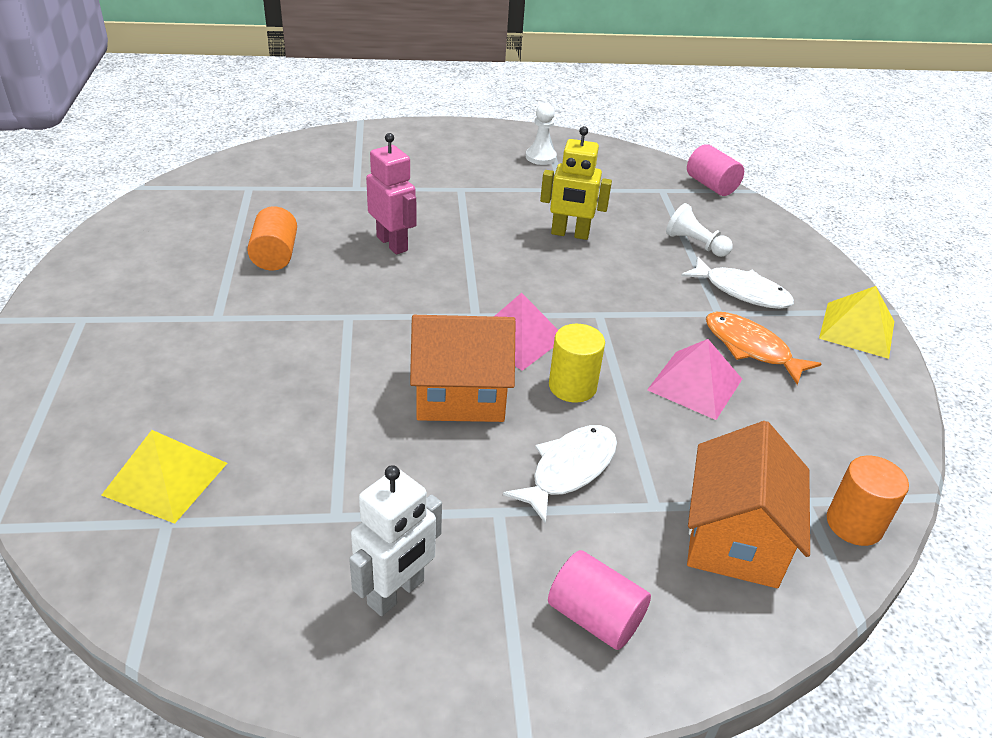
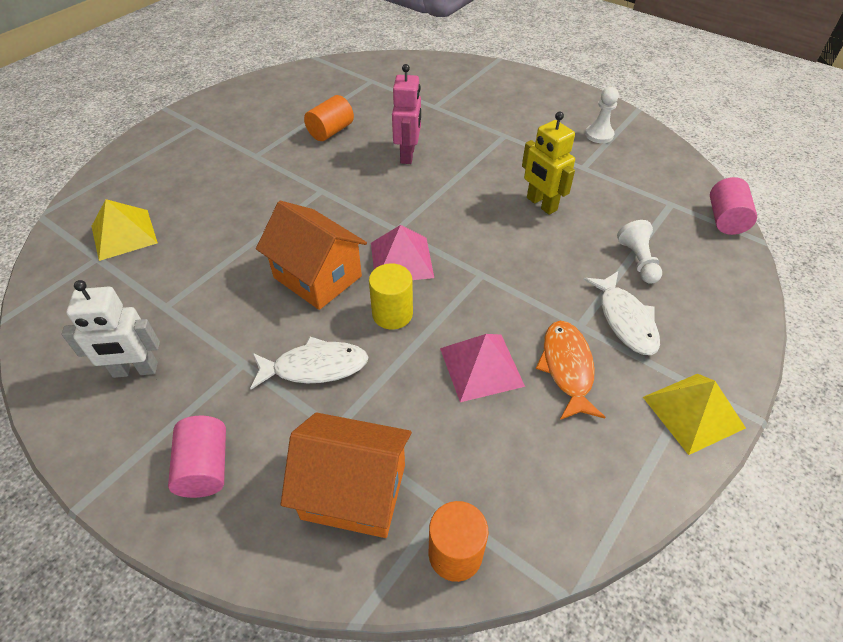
camera: 45 degrees right, 10 degrees up
(734, 538) = (354, 491): orange house -> orange house turned 45 degrees clockwise

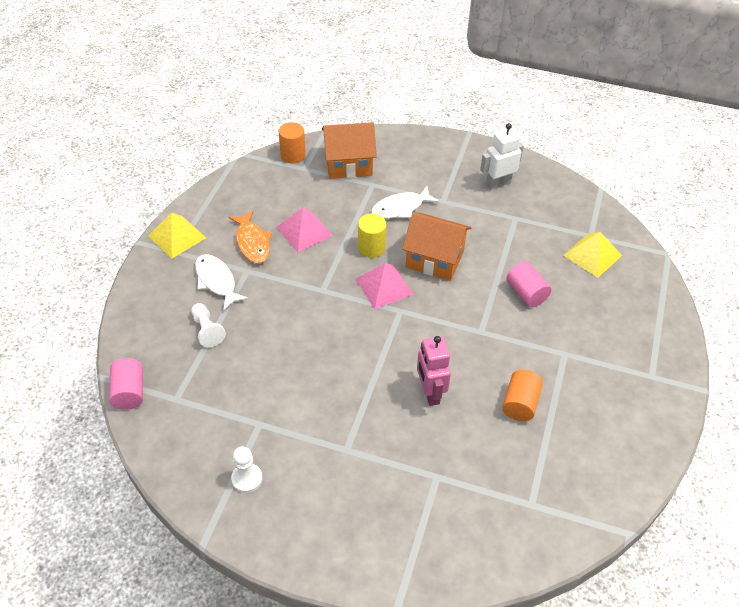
camera: 160 degrees right, 0 degrees up
(205, 467) = (425, 156): pink cylinder -> pink cylinder (526, 293)
(541, 204) = (291, 366): yellow robot -> none

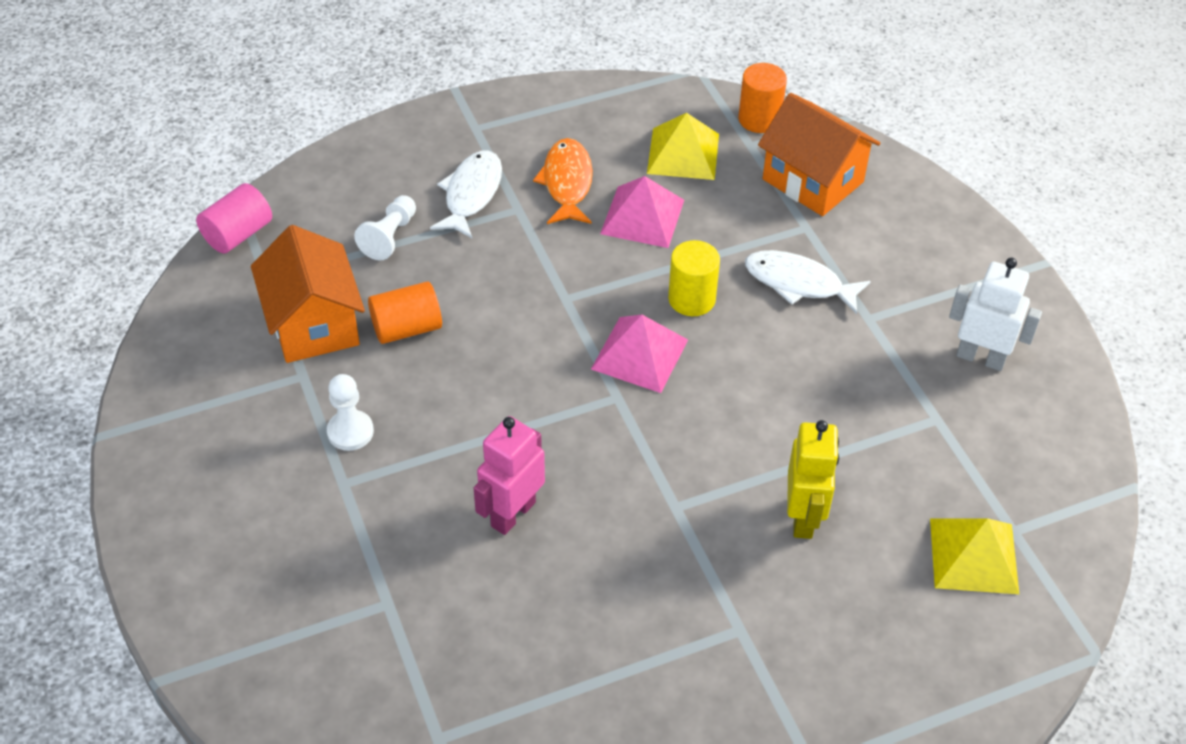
camera: 50 degrees right, 0 degrees up
(177, 236) = (500, 113): yellow pyramid -> yellow pyramid (683, 153)
(247, 478) = (217, 416): white pawn -> white pawn (350, 432)
(252, 242) = (567, 183): orange fish -> orange fish turned 150 degrees clockwise
(434, 259) = (748, 377): orange house -> orange house (314, 324)
(520, 403) = (594, 626): orange cylinder -> orange cylinder (407, 328)
(526, 293) = (803, 517): pink cylinder -> yellow robot

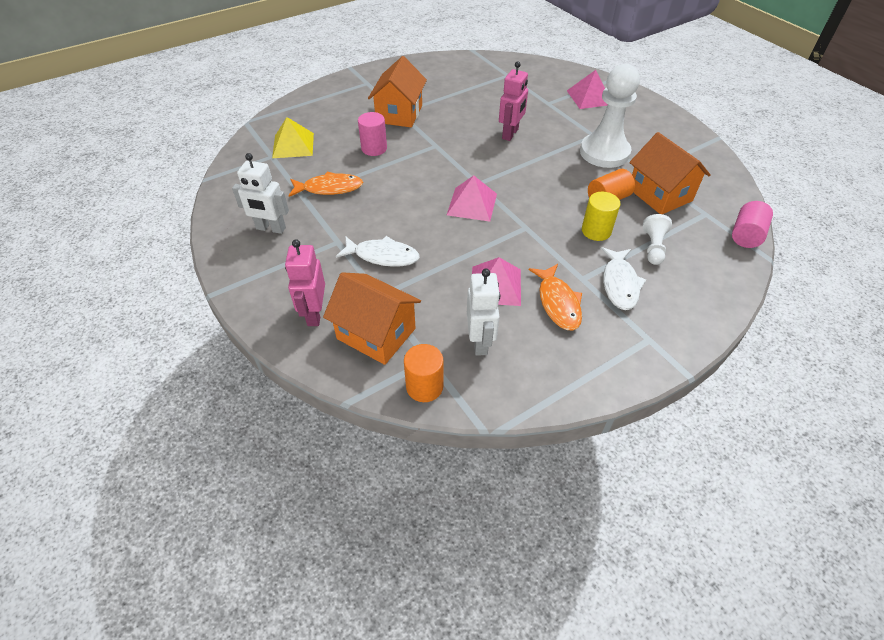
camera: 170 degrees right, 0 degrees up
(282, 607) = (589, 97): none -> pink pyramid
(350, 432) = (604, 152): white pawn -> white pawn, size x2.09
(683, 153) = (480, 342): yellow pyramid -> white robot
(691, 299) = (449, 237): yellow cylinder -> yellow cylinder (596, 231)
(741, 622) = (399, 114): none -> orange house
(803, 517) = (374, 148): yellow robot -> pink cylinder
(889, 427) = (329, 188): none -> orange fish
(894, 215) = (314, 314): none -> pink robot

